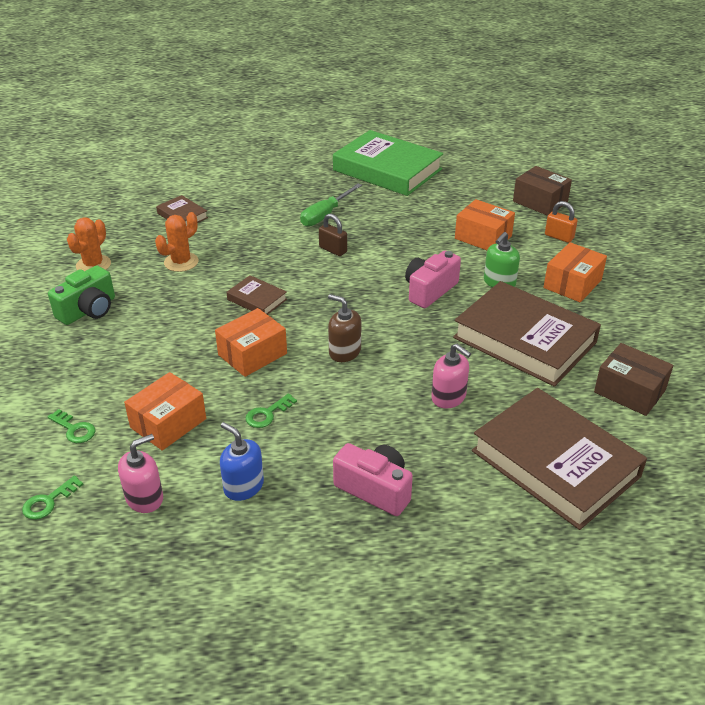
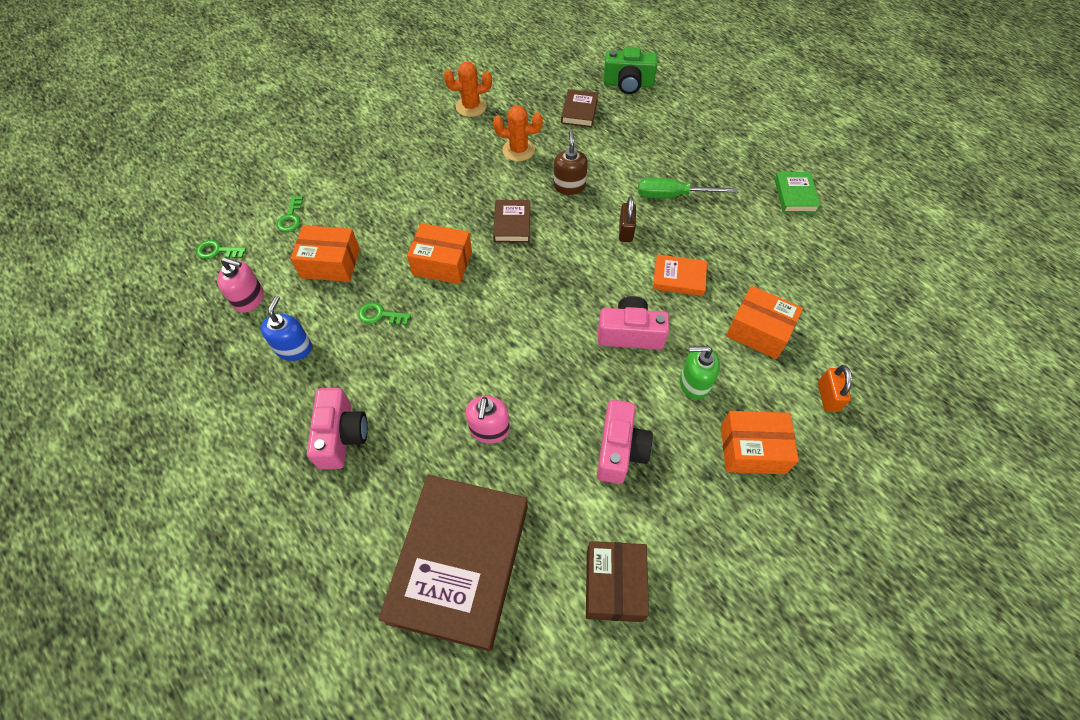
camera: 55 degrees right, 20 degrees up
(88, 310) = (417, 140): green camera -> green camera (628, 84)
(344, 352) = (492, 321): brown soap dispenser -> brown soap dispenser (569, 186)
(387, 170) = (795, 195): green book -> green book, size x0.44
(403, 247) = (679, 278): none -> orange book
(483, 237) = (758, 331): orange box -> orange box turned 60 degrees counterclockwise
(524, 340) = (620, 450): brown book -> pink camera
(540, 202) = (877, 347): brown box -> none

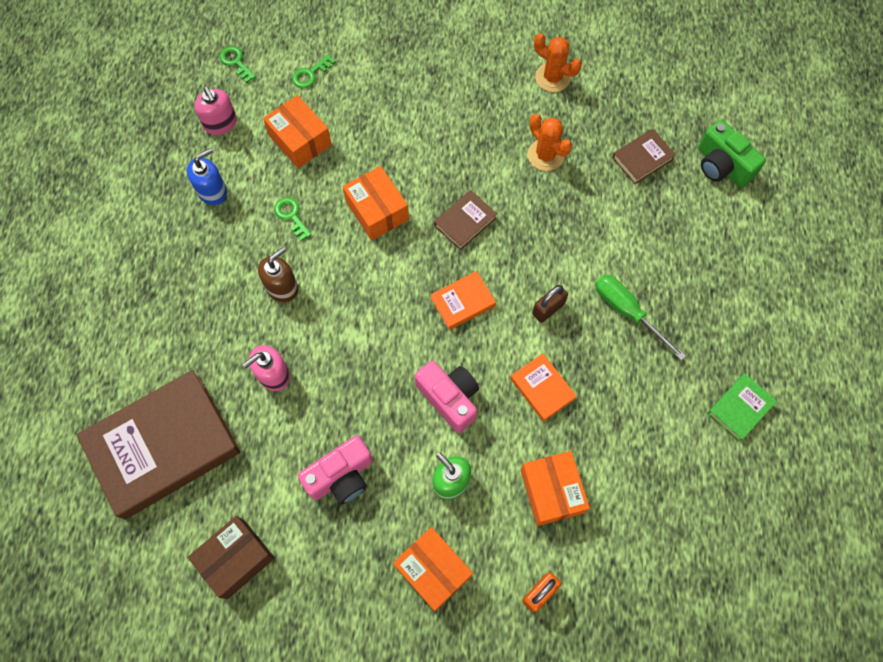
camera: 45 degrees right, 10 degrees up
(341, 436) = (179, 288): pink camera -> none
(568, 270) = (463, 302): none -> orange book
(569, 186) = (549, 226): brown soap dispenser -> brown soap dispenser (282, 287)

